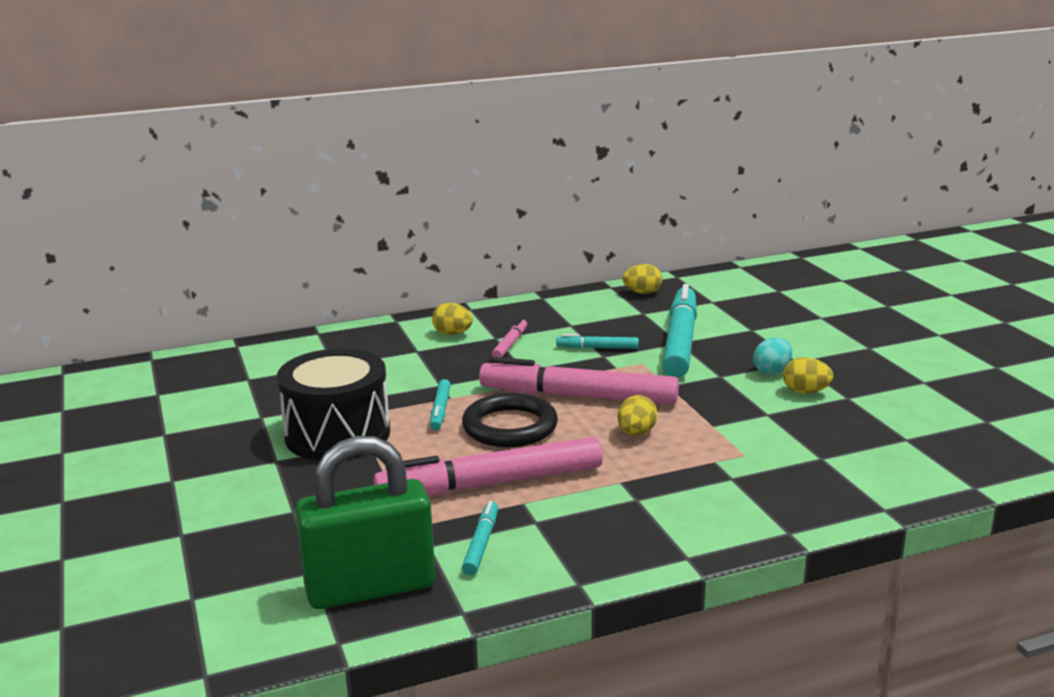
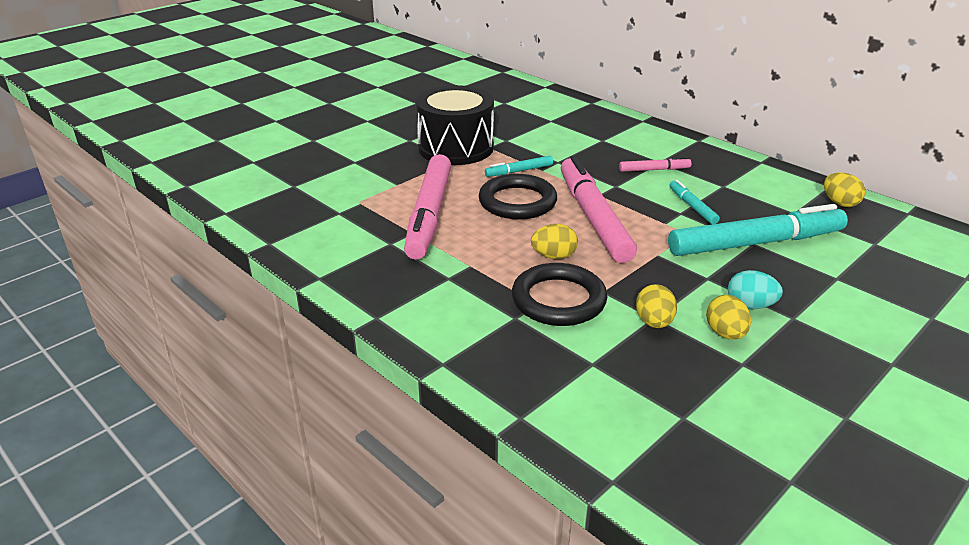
camera: 65 degrees right, 10 degrees up
(370, 587) = (283, 206): green padlock -> none
(452, 334) = (645, 144): yellow egg -> yellow egg (654, 322)
(481, 543) = (350, 230): turquoise marker -> none
(491, 484) = (429, 215): pink marker -> pink marker turned 135 degrees counterclockwise
(715, 449) = (558, 300): none -> black ring

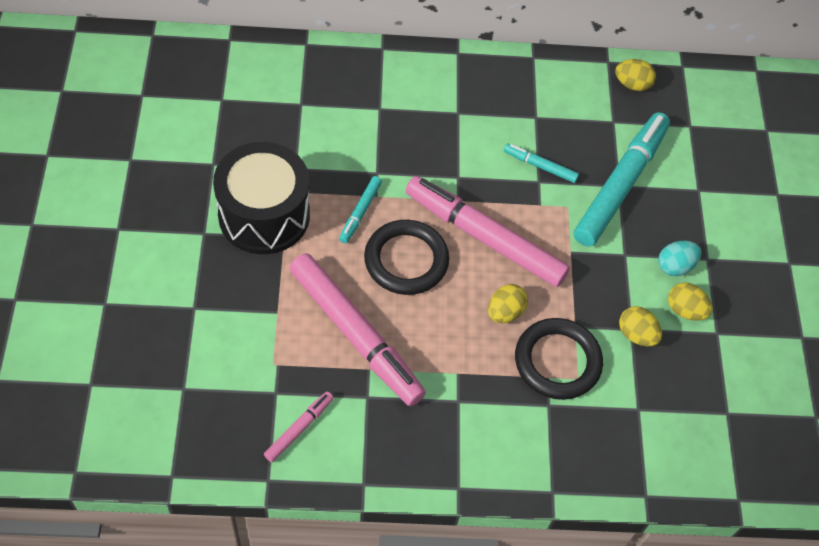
camera: 50 degrees left, 25 degrees up
(654, 170) = (465, 129): pink marker -> pink marker (299, 429)

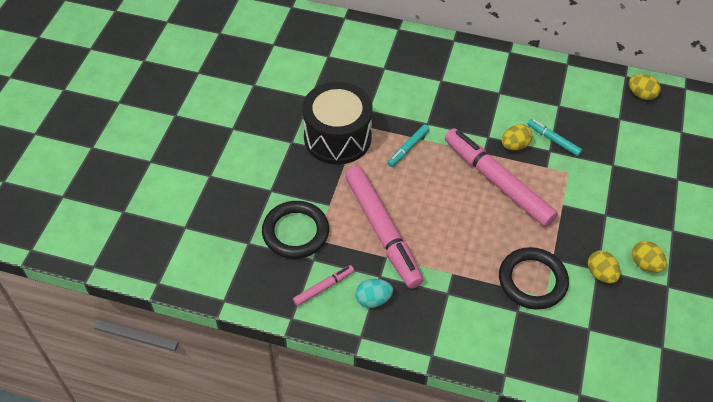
camera: 20 degrees right, 5 degrees down
(406, 260) = (433, 187): black ring -> black ring (295, 232)
(505, 312) = (500, 237): yellow egg -> yellow egg (514, 145)
(620, 185) = (614, 164): turquoise marker -> none
(675, 266) = (644, 230): turquoise egg -> turquoise egg (373, 300)

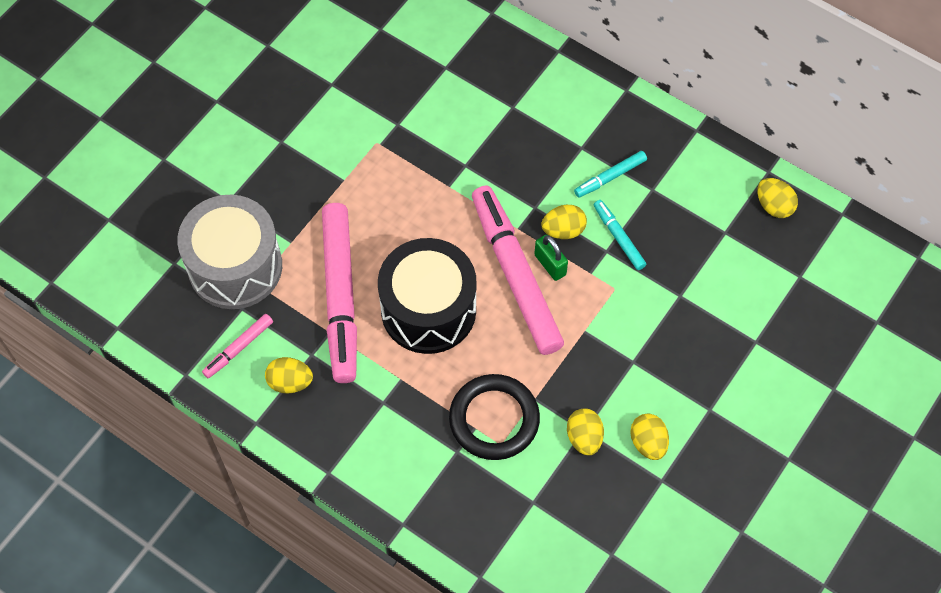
camera: 20 degrees right, 10 degrees up
(295, 232) = (235, 266): black ring -> grey drum
(323, 287) = (238, 348): pink marker -> pink marker turned 150 degrees clockwise
(337, 137) = (341, 152): black drum -> black drum (428, 310)
(373, 300) = (290, 382): turquoise egg -> yellow egg
(408, 148) = (423, 193): turquoise marker -> turquoise marker (610, 177)
(517, 169) = (550, 265): none -> green padlock

